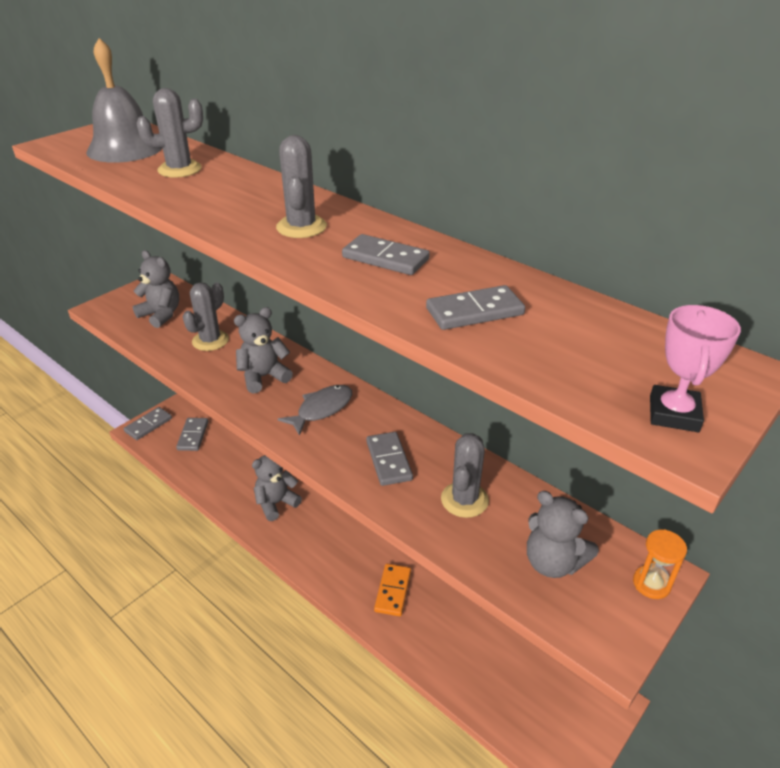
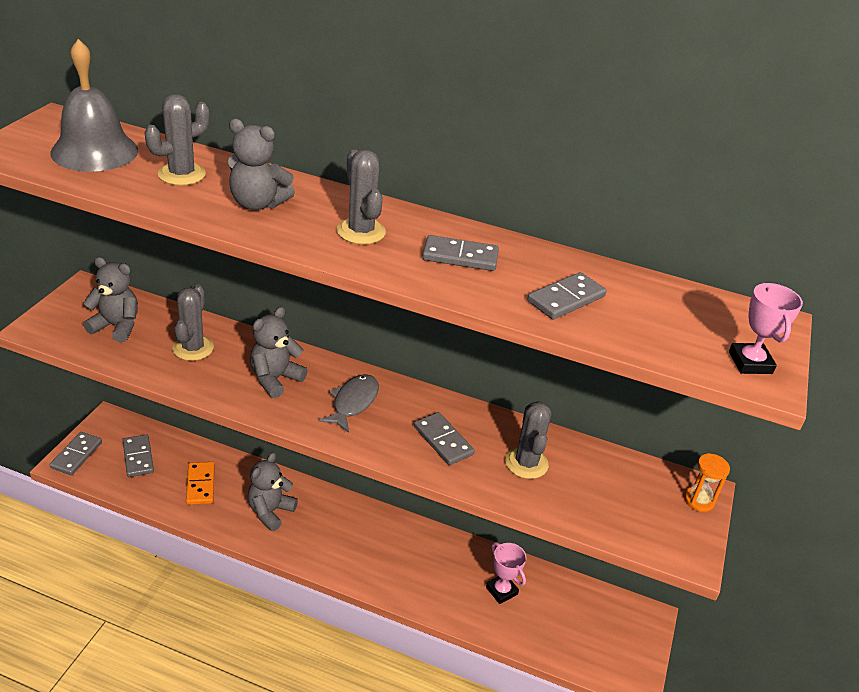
camera: 25 degrees left, 0 degrees up
(393, 591) = (427, 571): orange domino -> orange domino (200, 485)
(458, 630) = (501, 591): none -> pink trophy
(552, 562) = (620, 500): grey teddy bear -> grey teddy bear (258, 204)

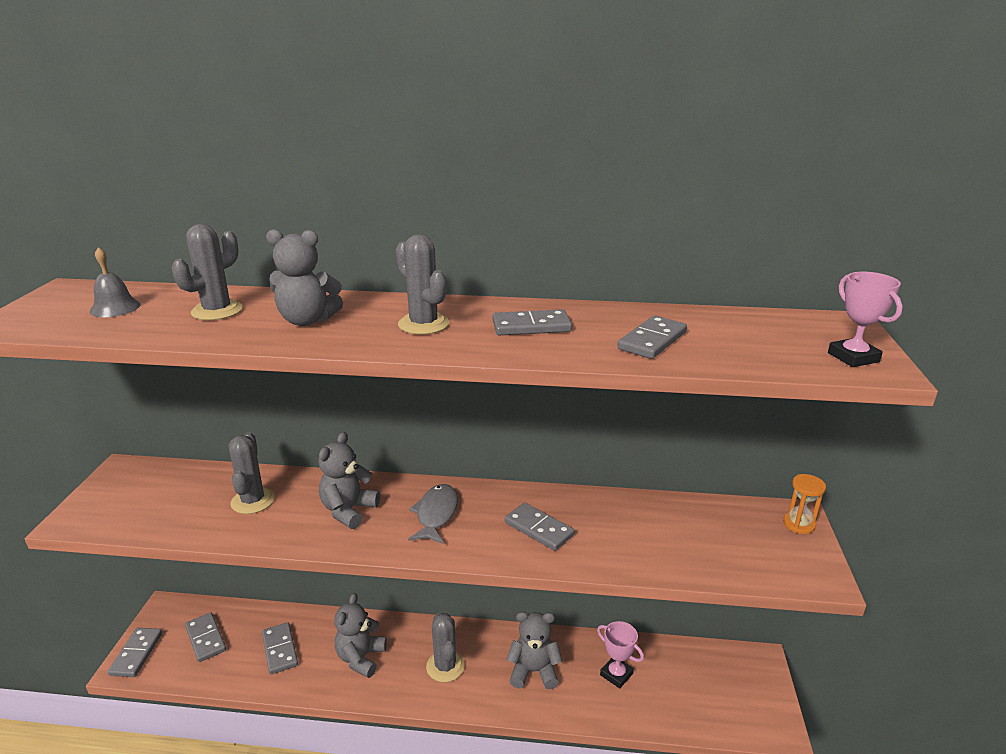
camera: 10 degrees left, 10 degrees down
(94, 151) = (115, 308): grey bell -> grey bell, size x0.52
(116, 326) = (164, 498): grey teddy bear -> grey teddy bear (533, 671)
(200, 485) = (280, 650): orange domino -> grey domino
(526, 463) = (627, 530): grey cactus -> grey cactus (445, 666)

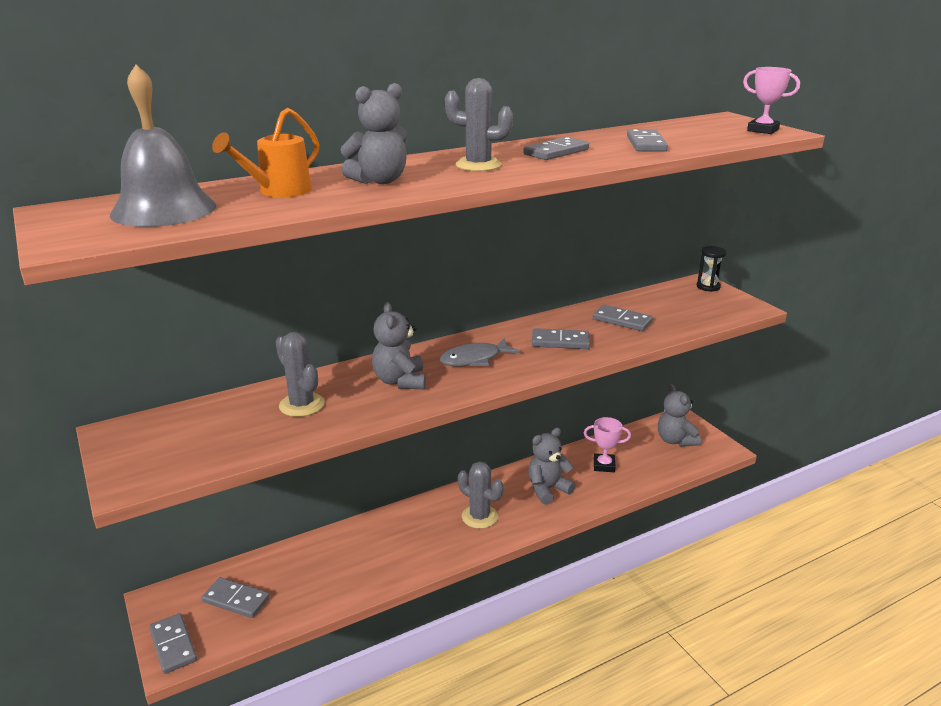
camera: 35 degrees left, 0 degrees up
(115, 308) = (164, 210): grey bell -> grey bell, size x1.93
(217, 311) = (279, 191): grey cactus -> orange watering can
(280, 650) = (323, 572): grey domino -> grey domino (622, 320)
(361, 658) = (404, 543): grey teddy bear -> grey teddy bear (675, 440)
(436, 514) = (474, 359): grey fish -> grey fish turned 90 degrees counterclockwise
(799, 524) = (708, 287): orange hourglass -> black hourglass

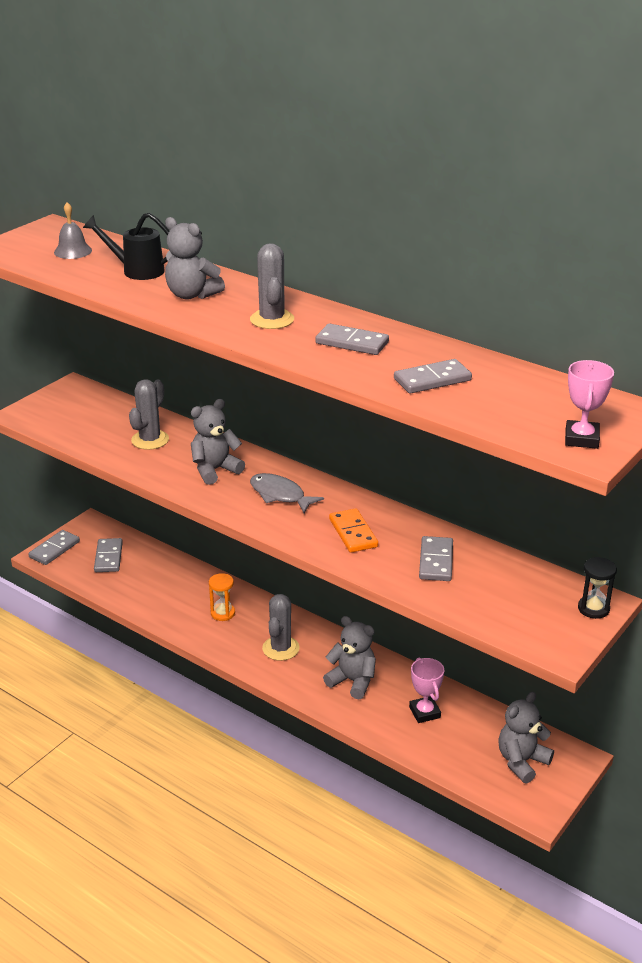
camera: 65 degrees right, 5 degrees up
(164, 210) = (73, 251): grey bell -> grey bell, size x0.52
(279, 191) = (137, 271): orange watering can -> black watering can
(403, 539) = (222, 613): none -> orange hourglass
(560, 342) = (353, 533): grey domino -> orange domino

